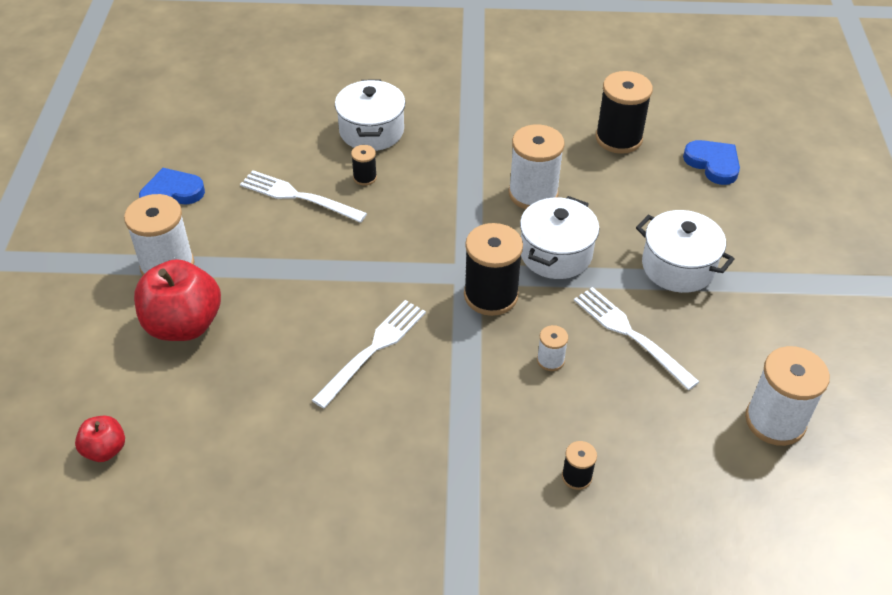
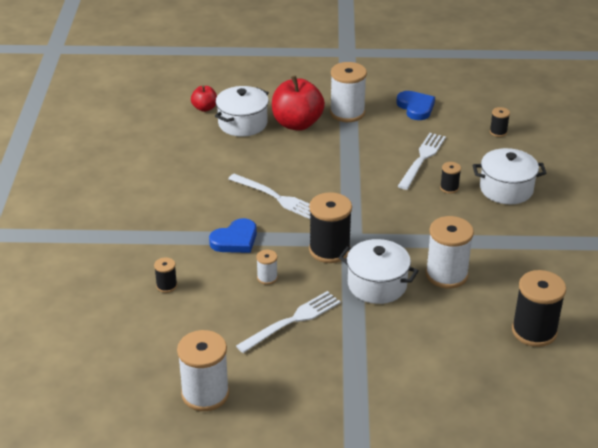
camera: 90 degrees right, 10 degrees down
(249, 124) = (498, 132): none -> black spool
(678, 267) = (369, 355): white pot -> white pot (242, 123)
(713, 164) = (512, 394): blue heart -> blue heart (235, 240)

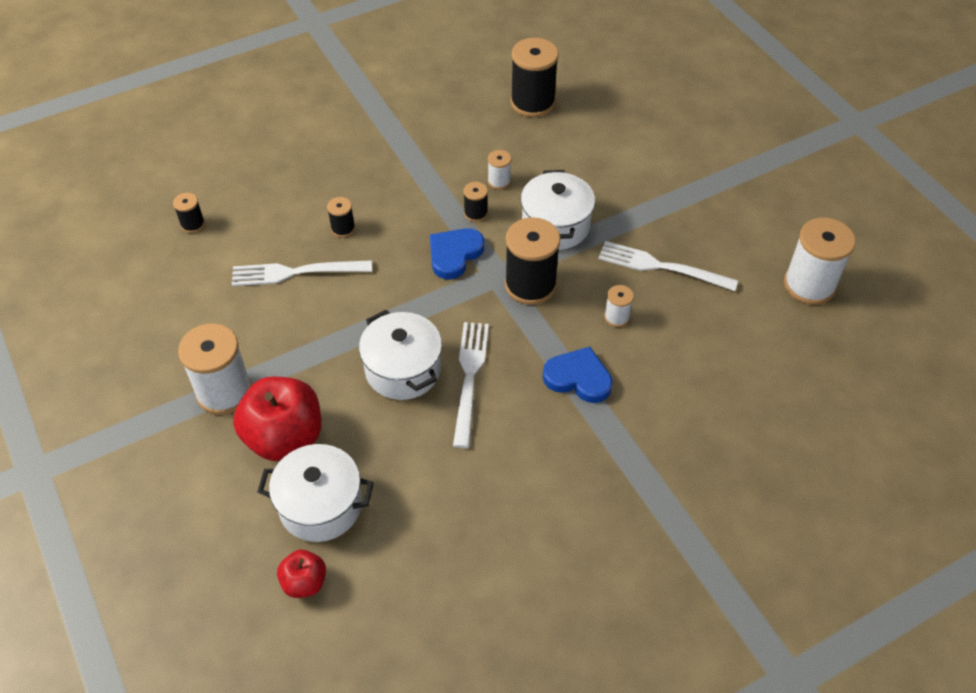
camera: 120 degrees left, 15 degrees up
(166, 286) = (703, 400): black spool -> black spool (475, 213)
(416, 107) = (171, 322): blue heart -> blue heart (454, 254)
(446, 275) = (499, 181): white spool -> white spool, size x0.49
(506, 189) = (315, 183): white pot -> white pot (403, 370)

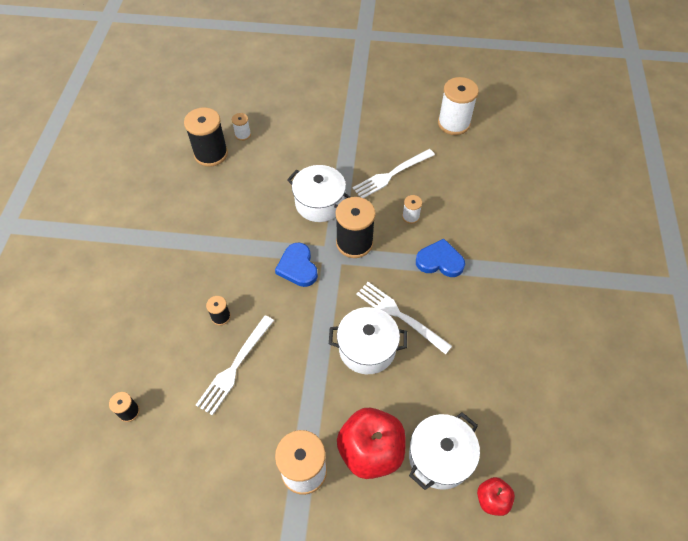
camera: 55 degrees left, 5 degrees up
(475, 213) = (274, 236): black spool -> none
(499, 181) = (259, 209): white spool -> white spool (243, 135)
(578, 378) = (440, 261): blue heart -> blue heart turned 45 degrees clockwise

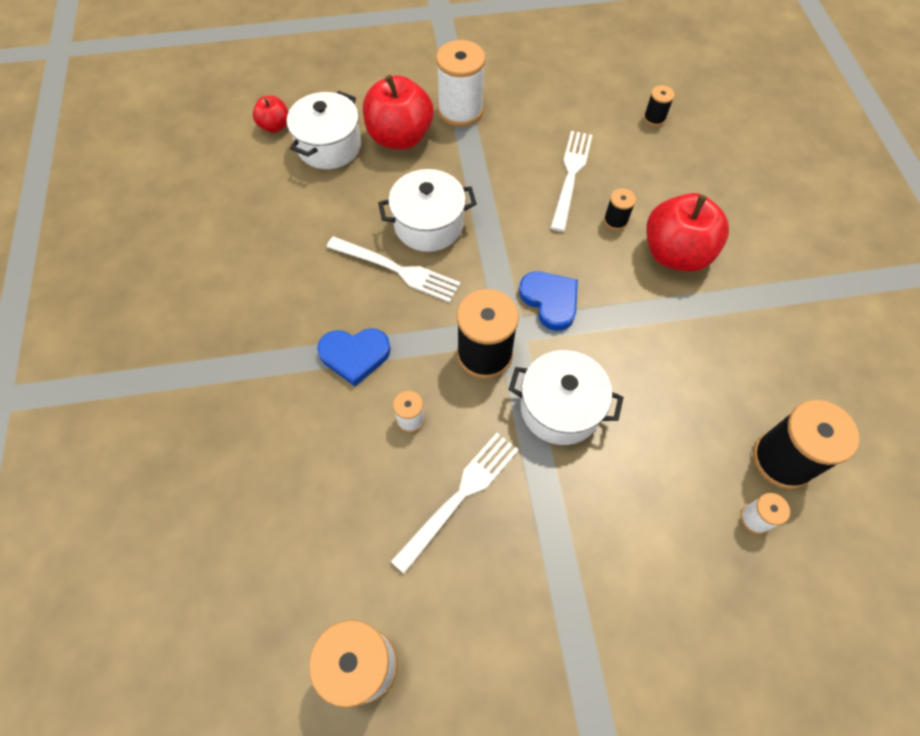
camera: 165 degrees right, 5 degrees up
(193, 280) = (675, 254): none -> red apple

